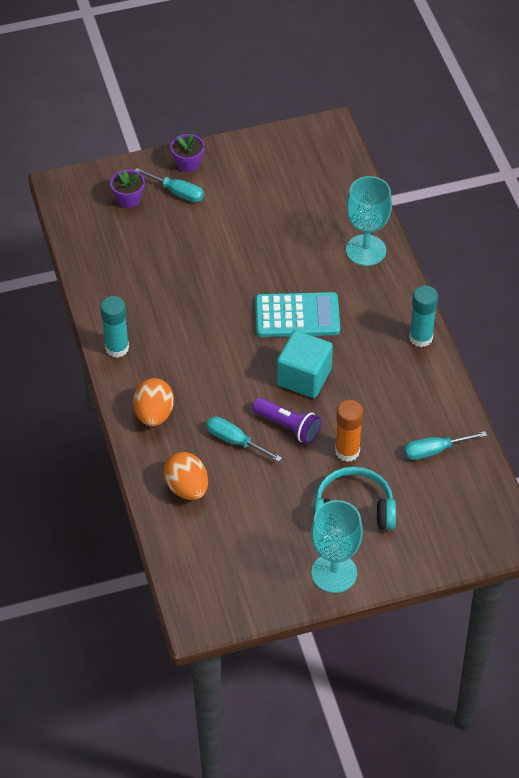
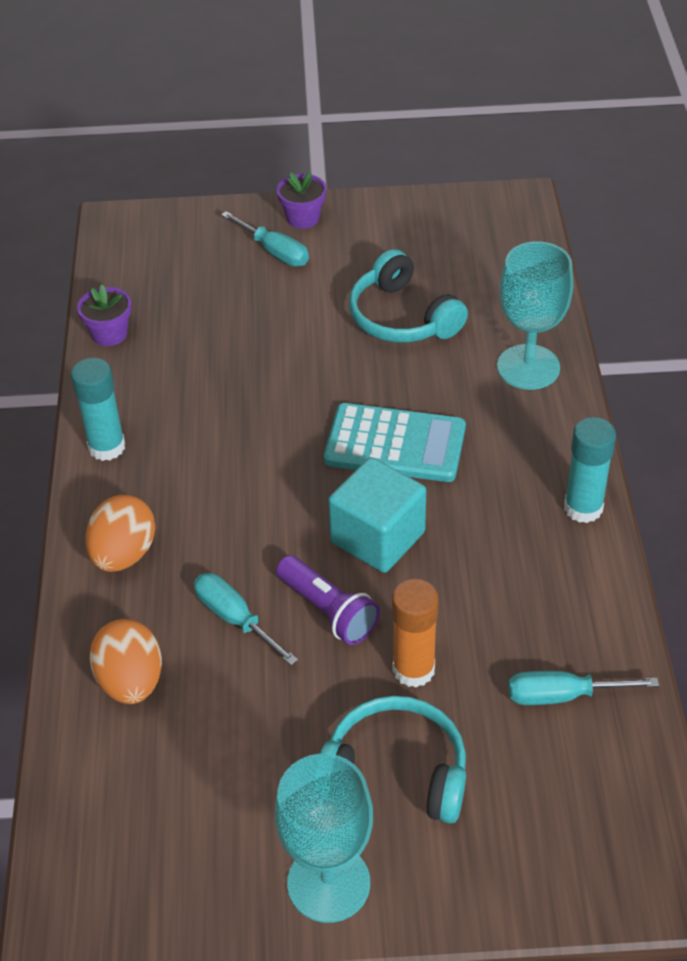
camera: 15 degrees right, 5 degrees down
(128, 199) = (203, 251): purple flower pot -> purple flower pot (109, 334)
(276, 228) = (402, 317): none -> turquoise headphones

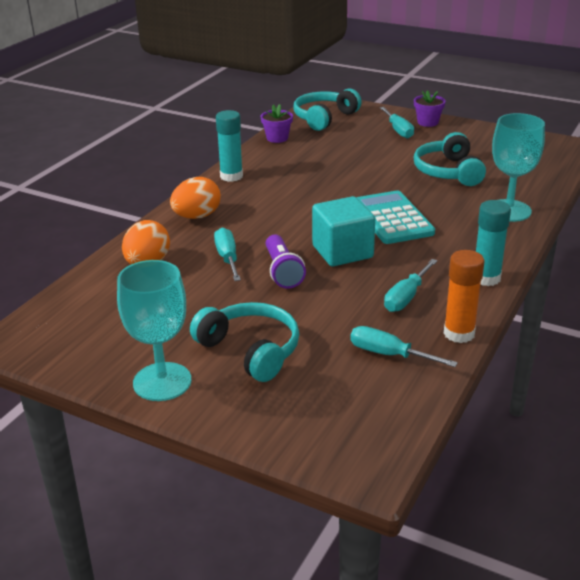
camera: 30 degrees right, 15 degrees down
(146, 261) = (324, 118): none -> turquoise headphones
(395, 444) = (392, 218): turquoise calculator -> turquoise calculator turned 150 degrees counterclockwise
(413, 669) = (307, 311): orange glue stick -> orange glue stick (459, 333)
(514, 586) = (406, 297): none -> turquoise screwdriver

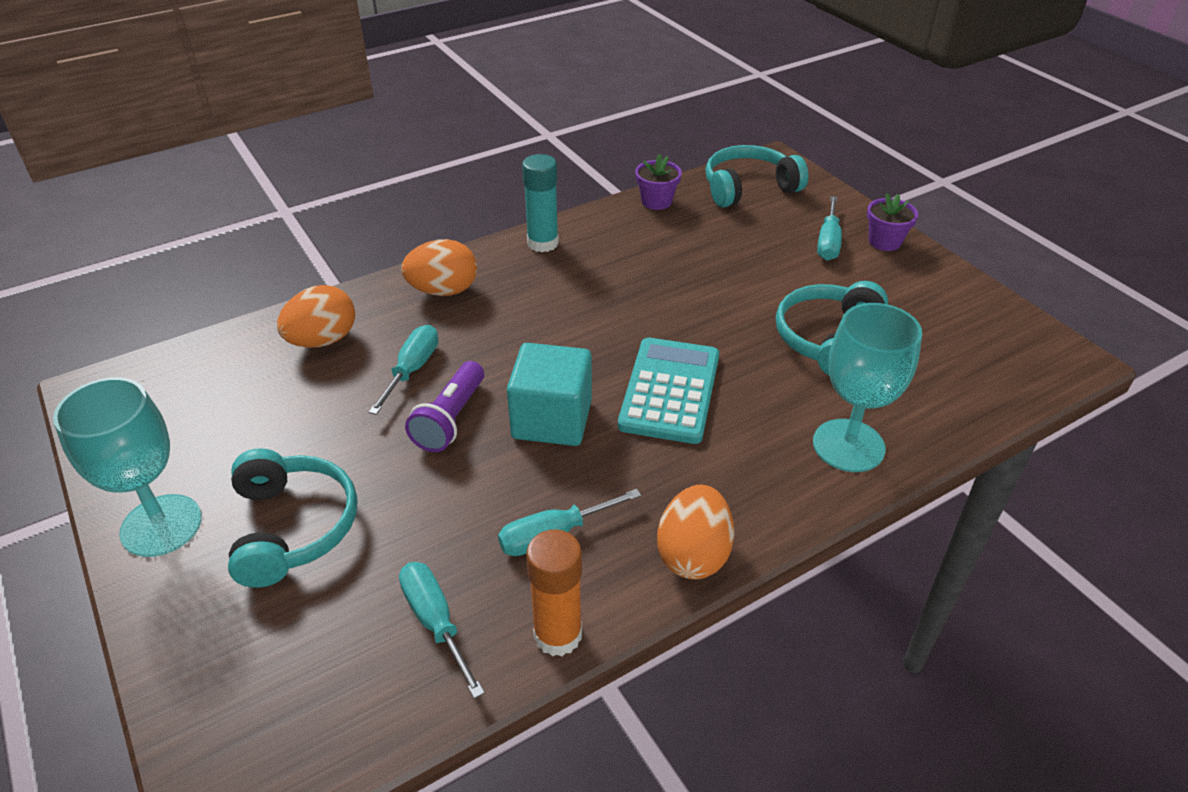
camera: 30 degrees right, 10 degrees up
(486, 278) = (693, 554): turquoise glue stick -> orange egg

